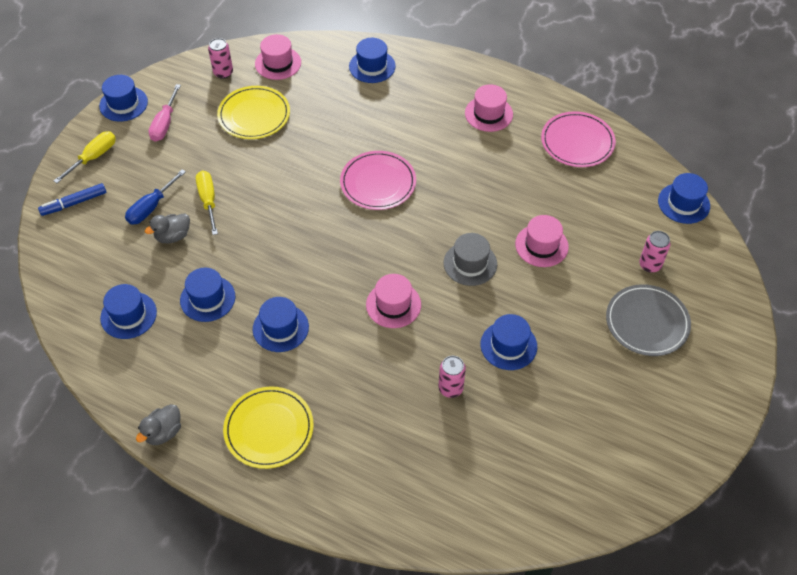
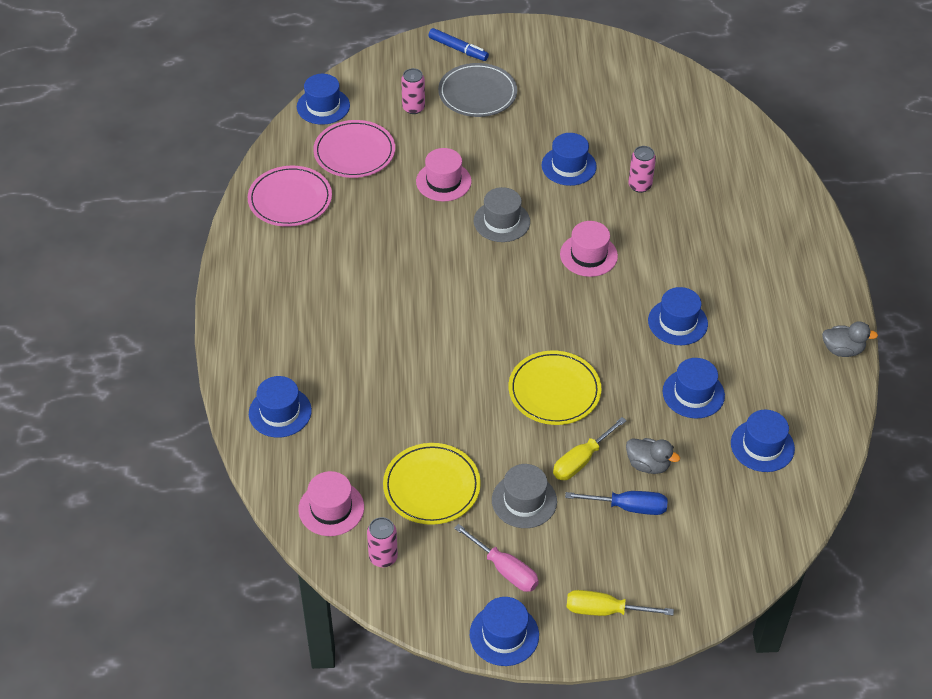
camera: 120 degrees left, 5 degrees down
(74, 203) = (679, 585): blue marker -> blue marker (458, 49)
(165, 123) = (504, 569): pink screwdriver -> pink screwdriver turned 60 degrees clockwise
(204, 155) = (524, 500): none -> grey hat
(269, 429) = (776, 281): yellow plate -> yellow plate (554, 390)
(378, 183) = (453, 329): pink plate -> pink plate (354, 152)
(488, 114) = (293, 280): pink hat -> none

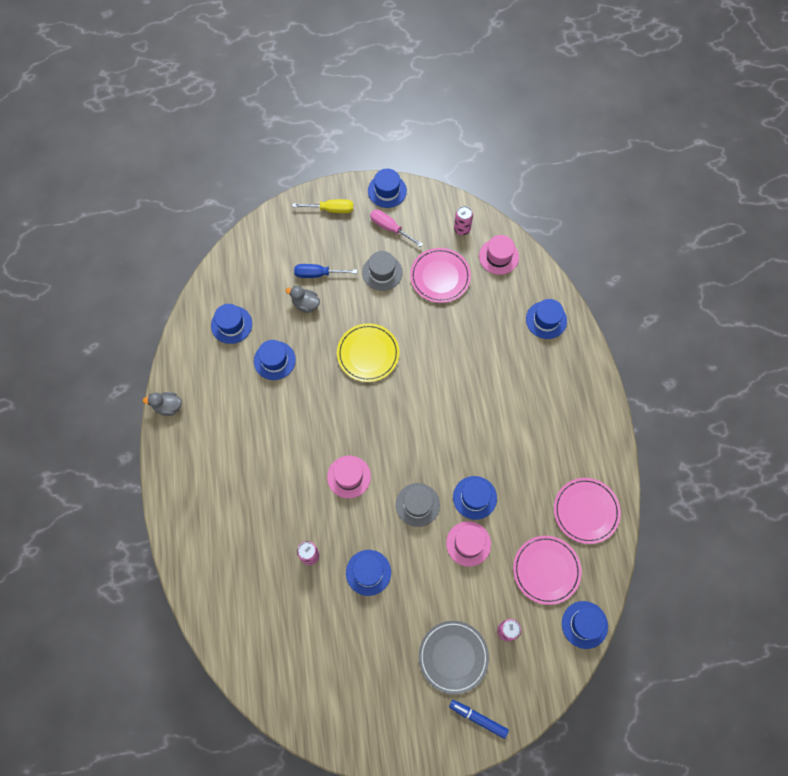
camera: 175 degrees right, 20 degrees up
(431, 486) = (440, 276): yellow plate -> pink plate
(581, 460) = (348, 303): yellow screwdriver -> none
(677, 322) = (283, 419): blue hat -> blue hat (474, 497)

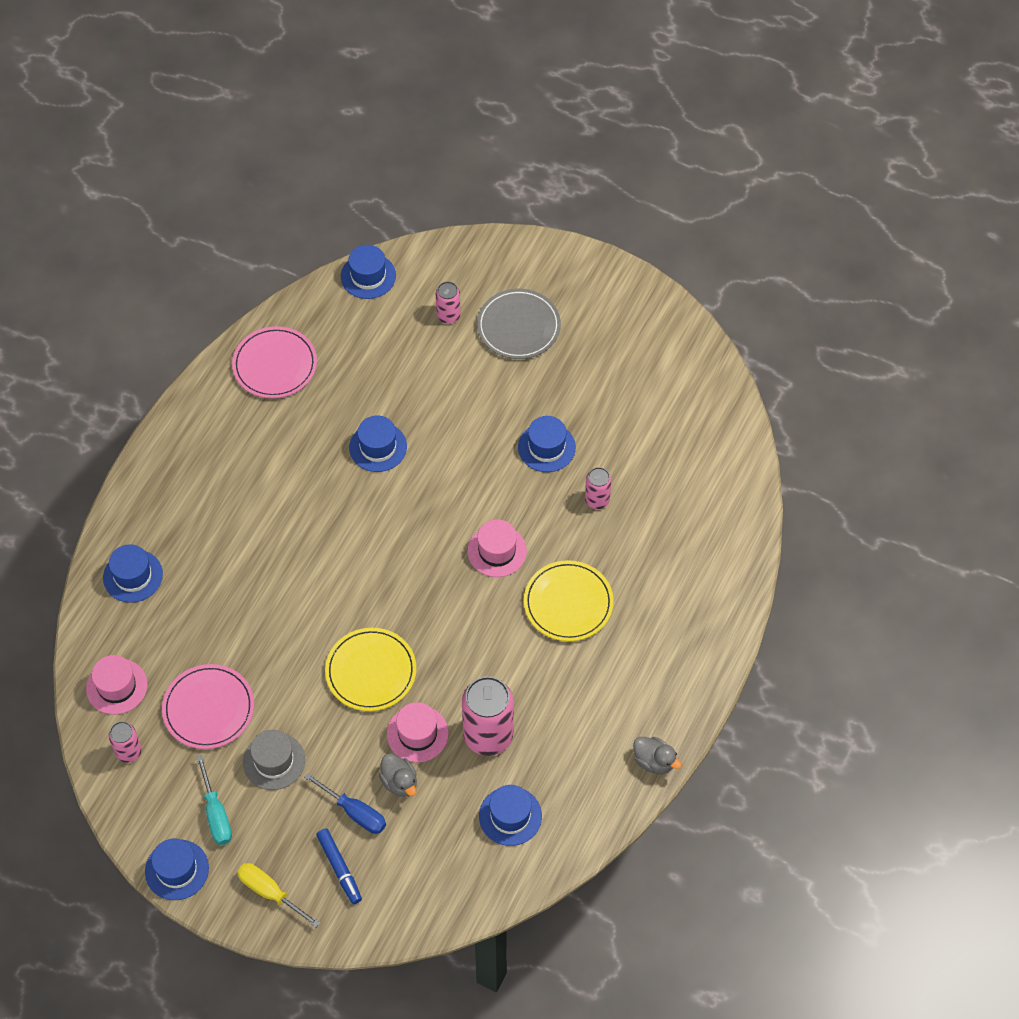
camera: 145 degrees left, 10 degrees down
(274, 360) = (488, 735): blue hat -> pink can
(282, 471) = (568, 603): none -> yellow plate
(390, 228) = (216, 813): pink screwdriver -> turquoise screwdriver
(417, 504) = (444, 477): grey hat -> none
(468, 543) = (421, 410): pink hat -> pink hat (417, 733)
(478, 718) = (535, 267): blue marker -> blue marker (339, 868)
(546, 570) = (363, 340): pink plate -> none

